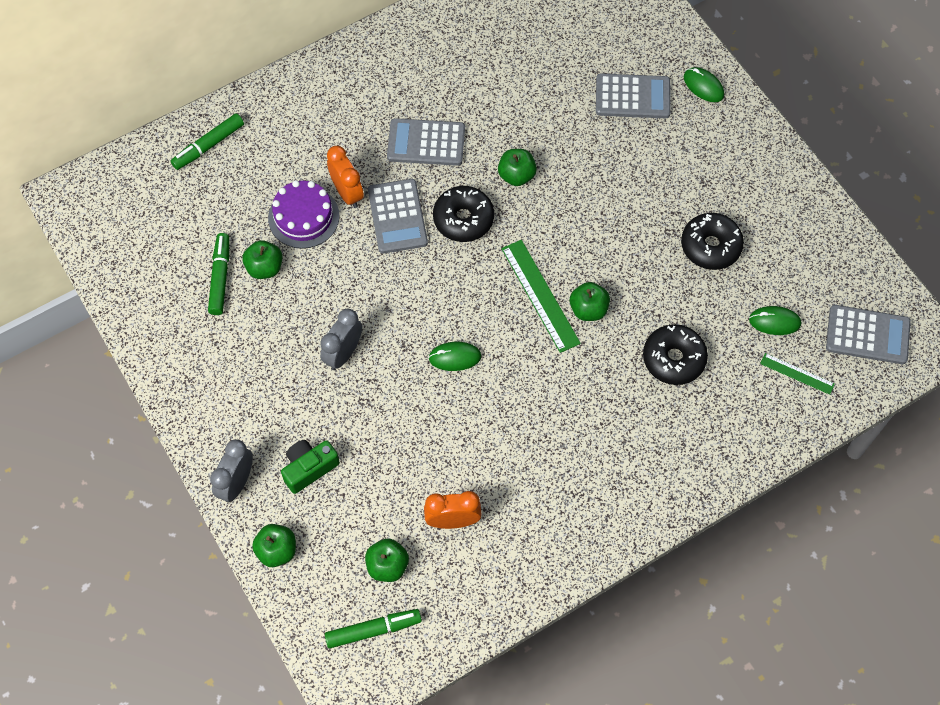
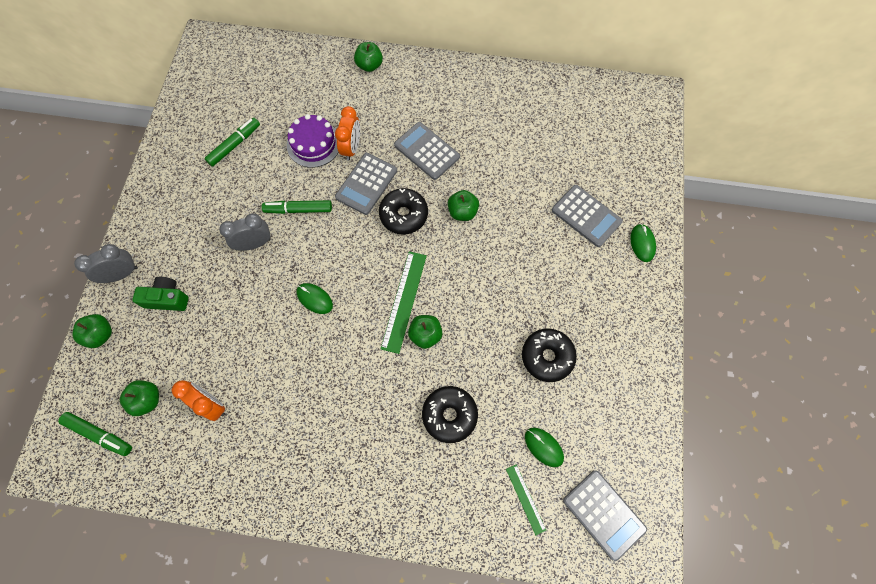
camera: 40 degrees right, 5 degrees up
(208, 146) = (303, 65): green marker -> green marker (298, 209)
(264, 268) = (263, 158): green apple -> green apple (369, 65)

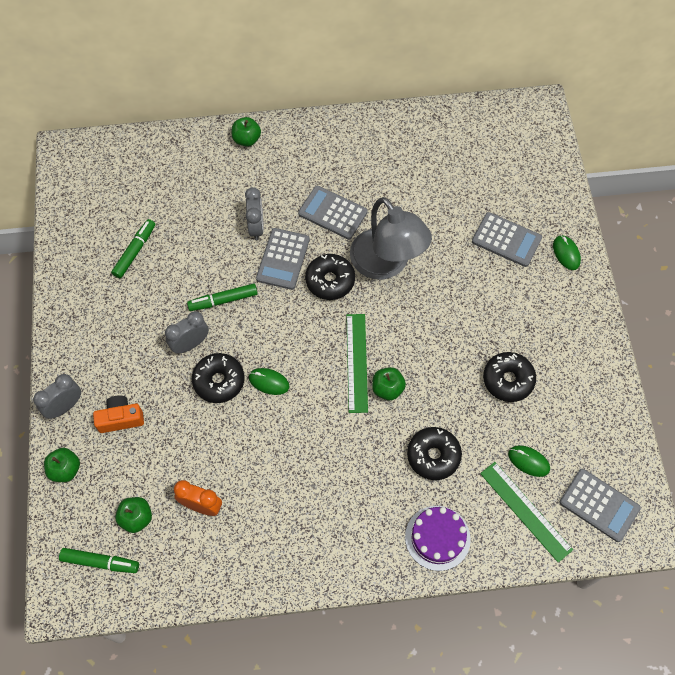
camera: 15 degrees left, 5 degrees down
(167, 299) = (120, 418): green camera -> orange camera
(269, 286) = (219, 381): none -> black donut
(313, 144) = (216, 232): purple cake -> purple cake (437, 538)
(352, 148) = (256, 227): orange clock -> grey clock
(462, 212) = (386, 264): green apple -> grey lamp
(525, 499) = (525, 511): green ruler -> green ruler, size x1.78

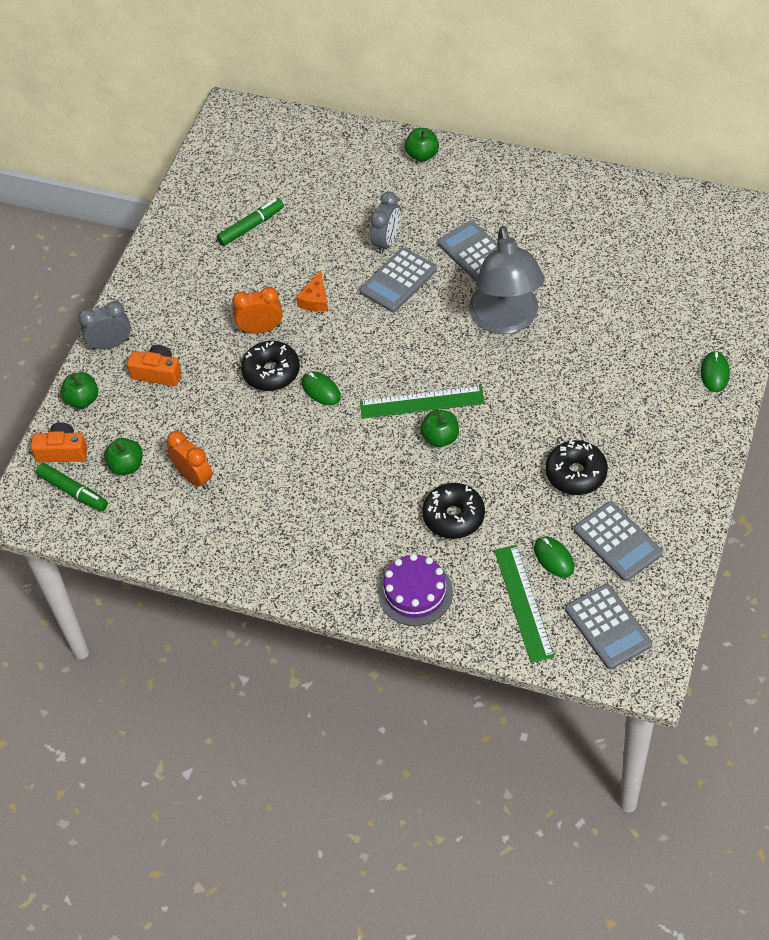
camera: 30 degrees right, 10 degrees down
(71, 527) = (62, 451): none -> orange camera
(190, 344) = (261, 329): grey clock -> orange clock
(223, 300) = (315, 299): green marker -> orange cheese
(330, 281) = (436, 317): black donut -> none
(356, 362) = (422, 402): green ruler -> green ruler turned 60 degrees clockwise
(506, 240) = (653, 338): grey calculator -> grey calculator (617, 542)

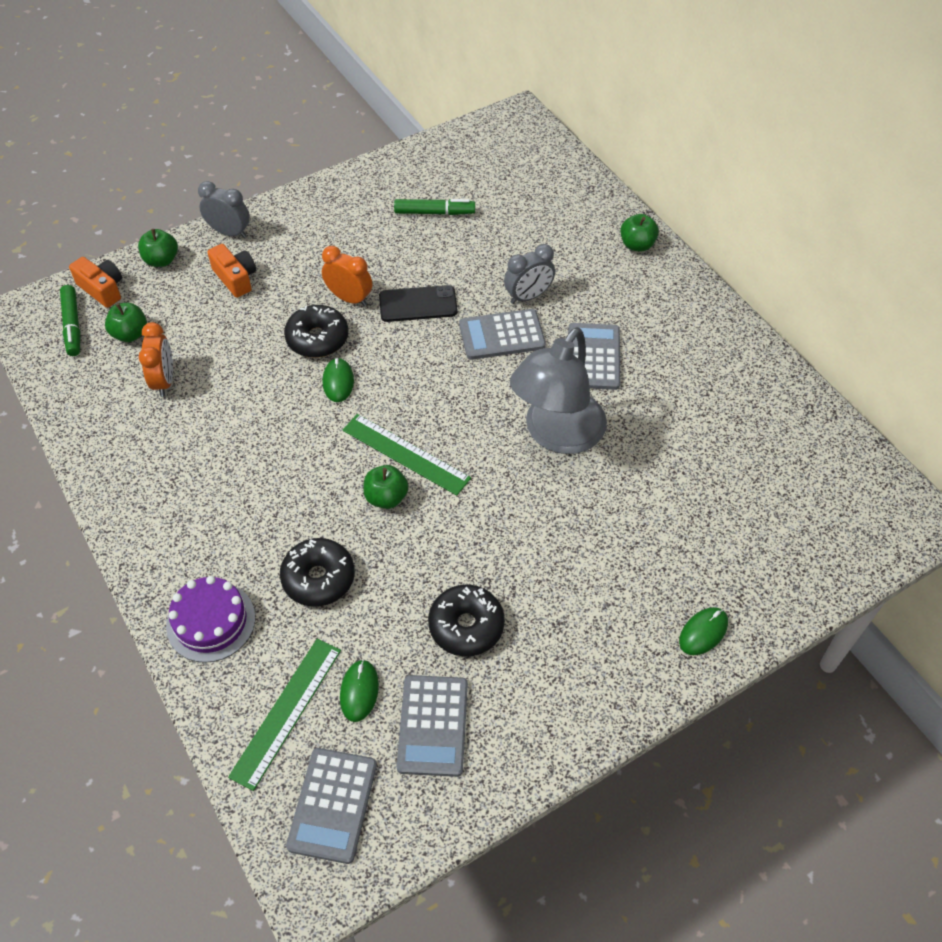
camera: 35 degrees right, 0 degrees up
(315, 299) = (418, 304): orange cheese -> black phone

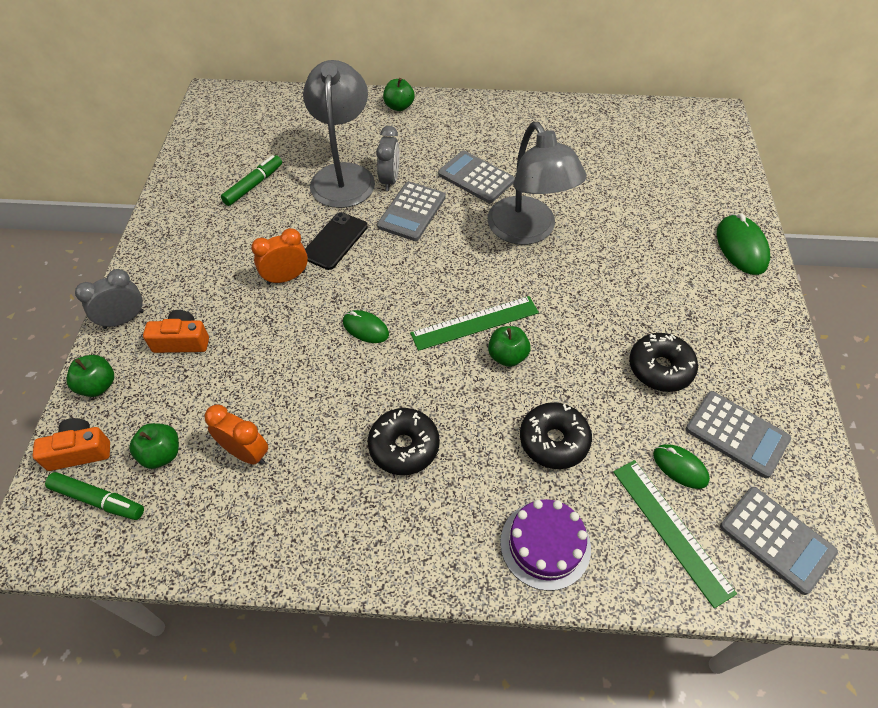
camera: 55 degrees left, 0 degrees up
(317, 339) = (307, 319): black donut -> black donut (404, 446)
(502, 262) = (343, 175): none -> grey lamp
(703, 632) = (741, 247): green mouse -> green mouse, size x1.59

